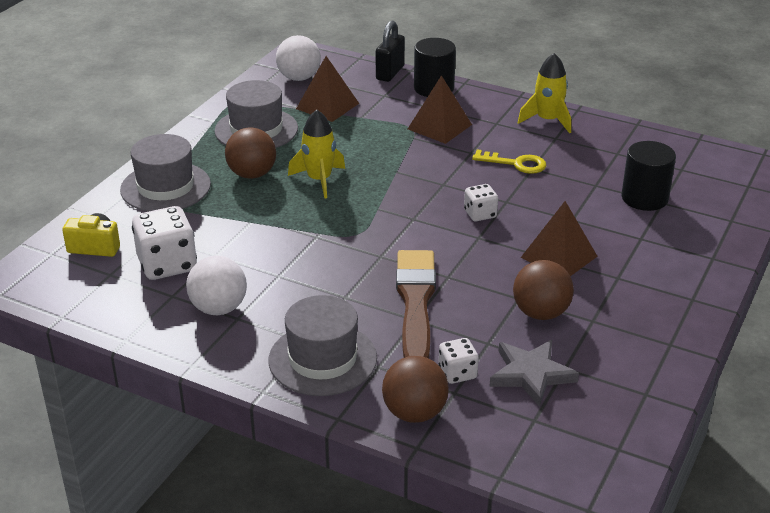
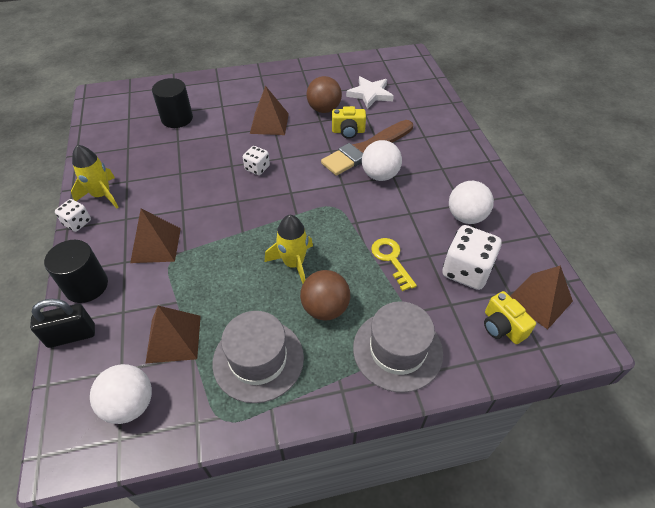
camera: 130 degrees left, 15 degrees up
(77, 284) = (539, 300): none -> brown pyramid
(322, 359) = (445, 155): grey hat -> none
(359, 287) = (380, 175): none -> white ball
(414, 413) = (436, 112): brown ball -> none
(457, 373) = (397, 113): white dice -> white dice (77, 223)
(468, 308) = (348, 131): none -> yellow camera
(516, 164) = (180, 182): yellow key -> yellow key (391, 259)
(531, 374) = (370, 94): grey star -> white star

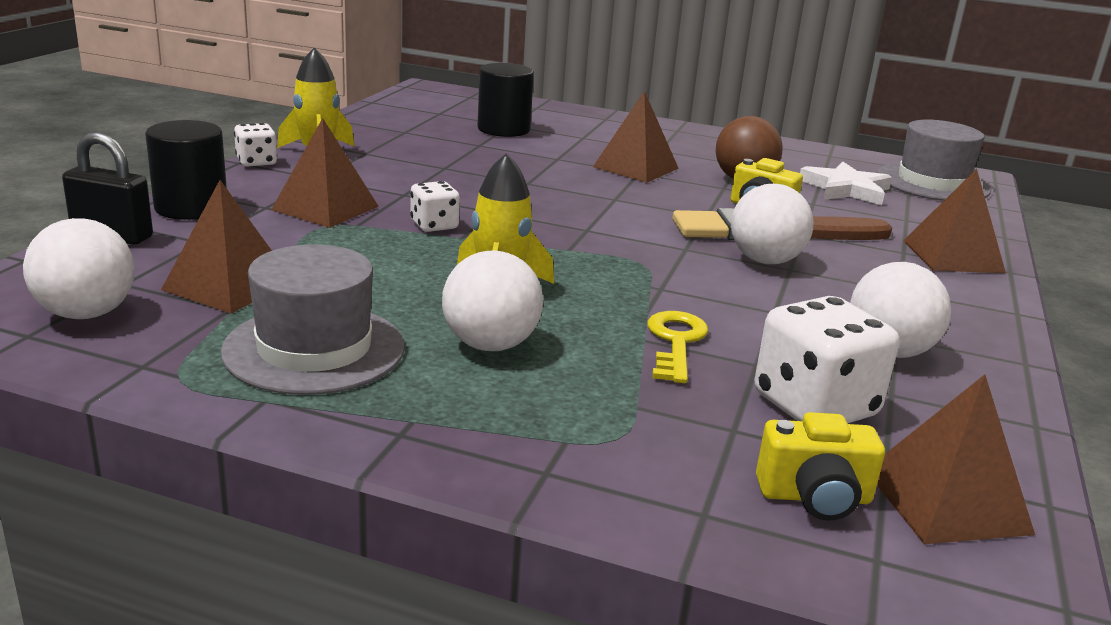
camera: 30 degrees right, 25 degrees down
(257, 168) = (563, 195): white dice -> white dice (434, 225)
(325, 308) = (490, 345): brown ball -> white ball
(397, 350) = (559, 434): grey hat -> grey hat (932, 183)
(444, 130) = (953, 256): none -> brown pyramid
(502, 327) = (814, 497): yellow camera -> yellow camera turned 90 degrees counterclockwise

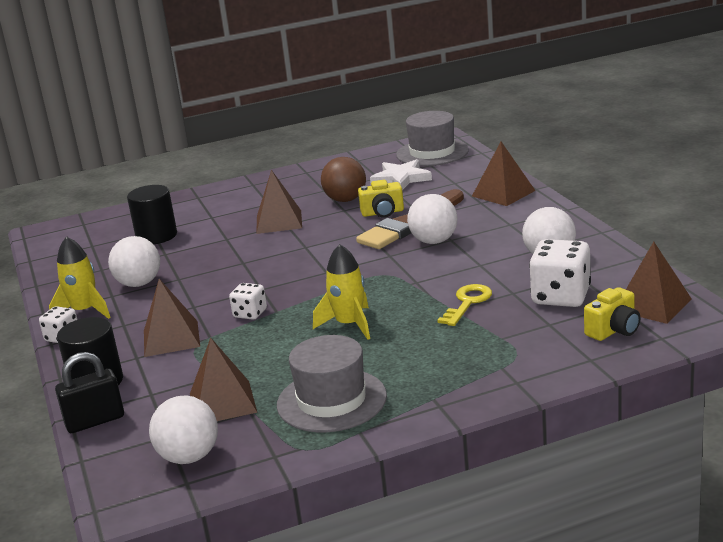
camera: 35 degrees left, 0 degrees up
(490, 345) = (399, 351): white ball -> white ball (139, 284)
(675, 342) = (467, 303): yellow key -> yellow key turned 60 degrees clockwise

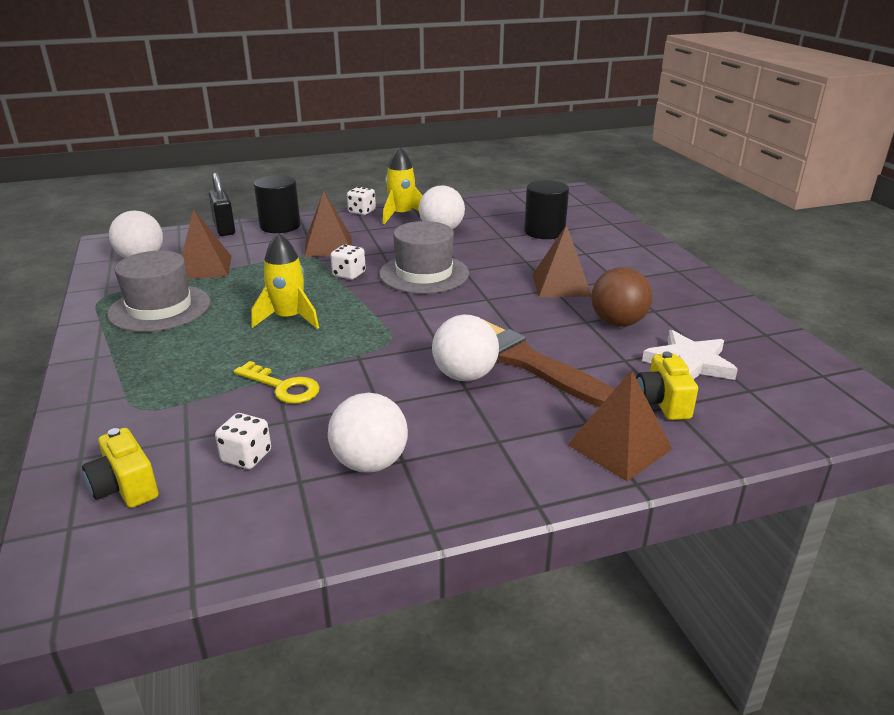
camera: 90 degrees right, 5 degrees up
(382, 213) = (568, 345): yellow camera -> yellow camera (662, 403)
(432, 152) = (804, 394): grey hat -> grey hat (424, 274)
(560, 297) = (246, 456): white dice -> white dice, size x0.55
(652, 304) = (160, 538): brown pyramid -> none

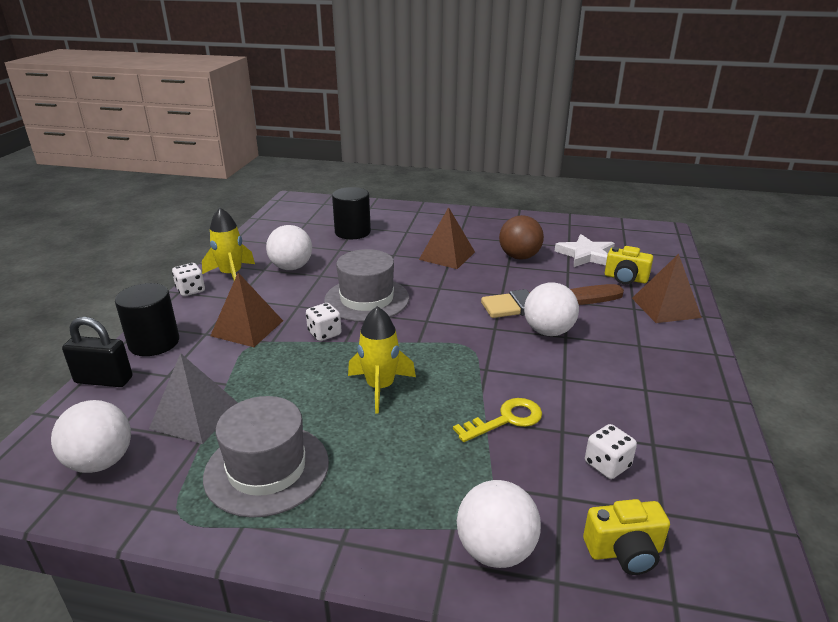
camera: 60 degrees left, 0 degrees up
(204, 267) = (195, 416): brown pyramid -> grey pyramid
(370, 463) = (643, 404): white ball -> white ball (495, 550)

